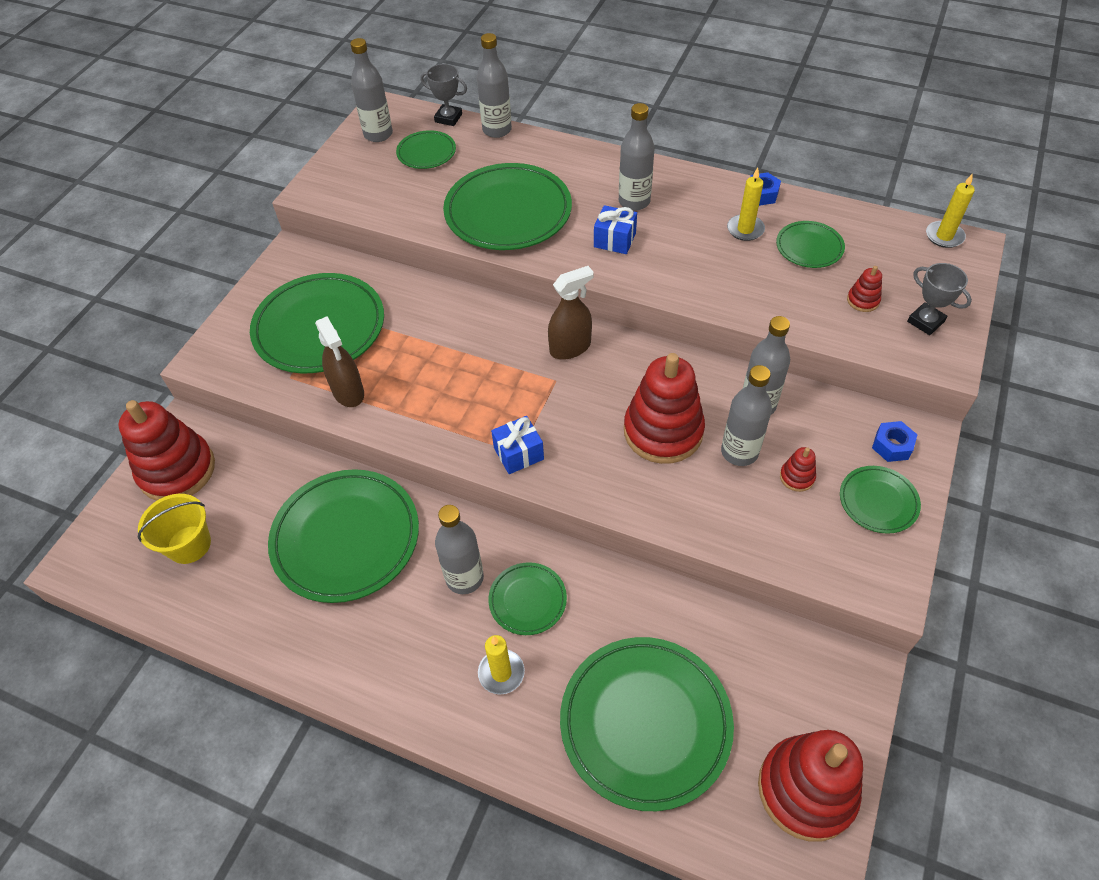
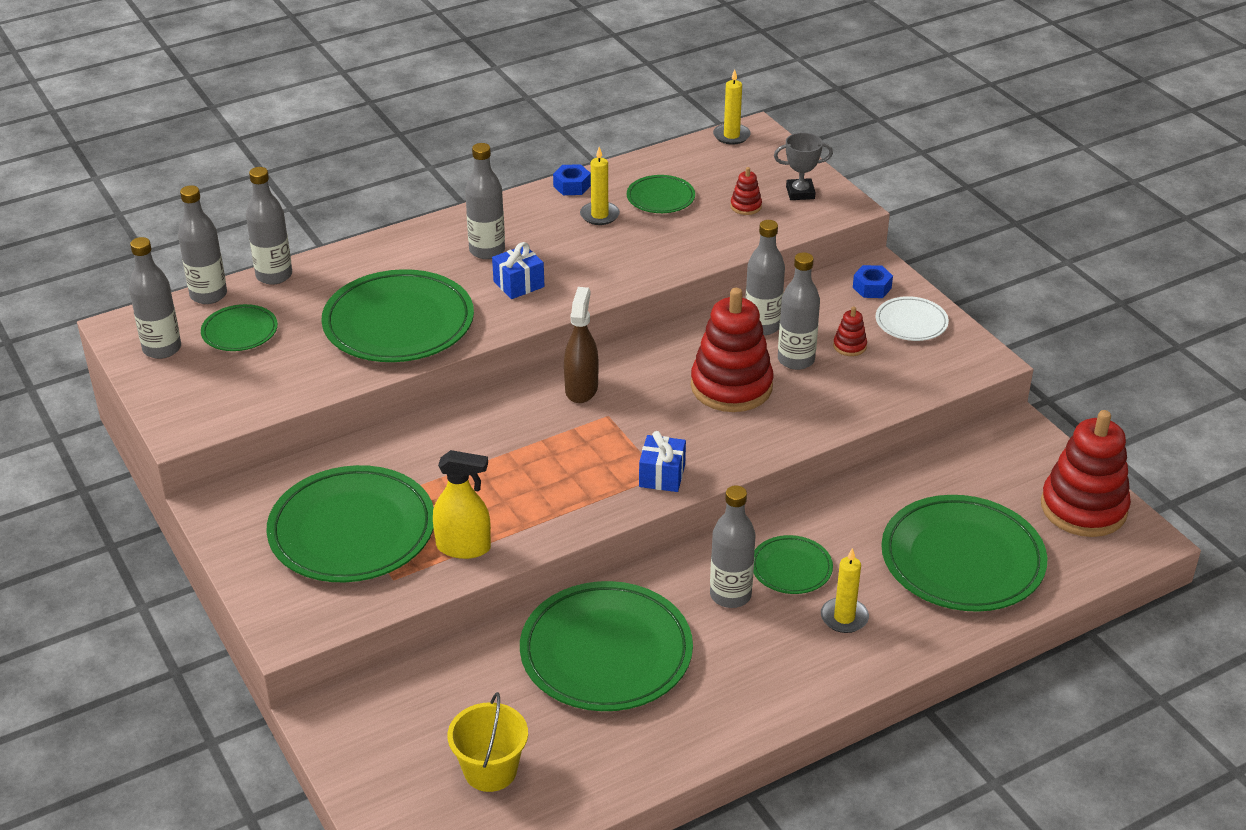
camera: 55 degrees left, 15 degrees down
(177, 470) = (380, 744): red stacking toy -> none
(348, 392) = (463, 547): brown spray bottle -> yellow spray bottle
(448, 118) = (208, 295): grey trophy -> grey bottle
(878, 501) = (911, 322): green plate -> white plate

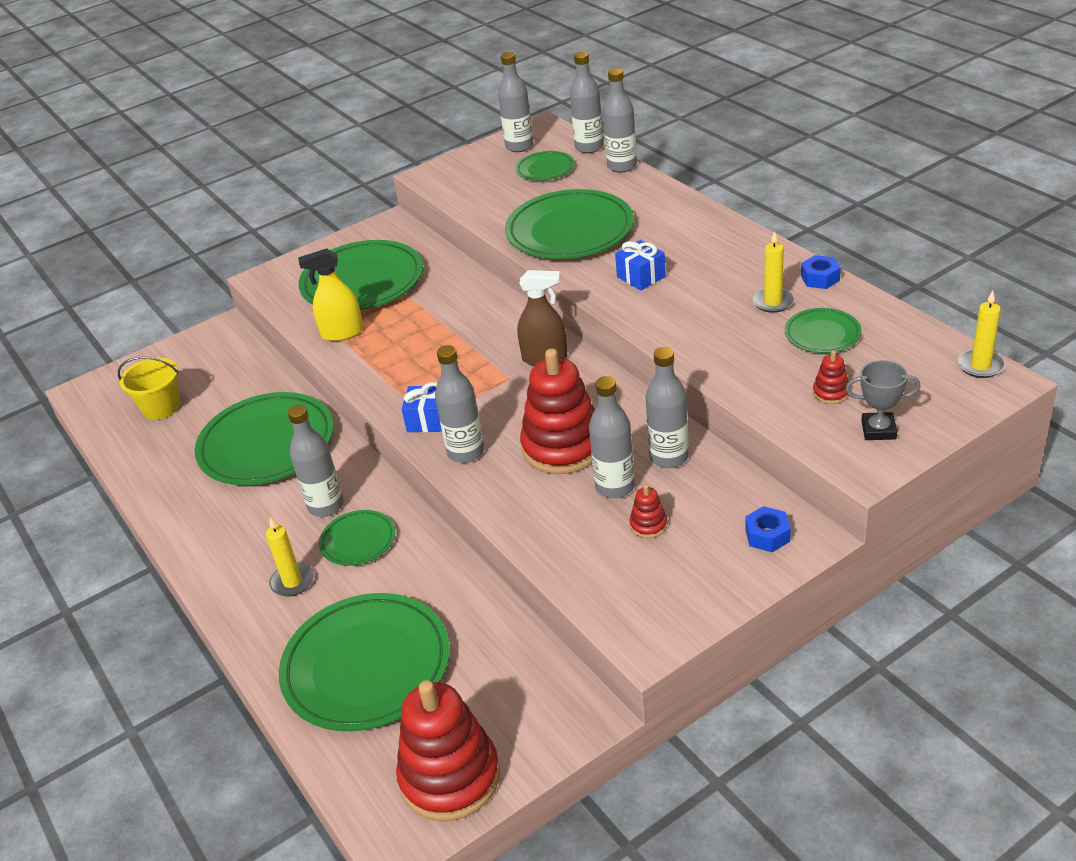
camera: 90 degrees right, 0 degrees up
(463, 547) = (342, 333): yellow spray bottle -> yellow spray bottle turned 75 degrees clockwise
(487, 250) = (689, 252): grey bottle -> grey bottle (466, 452)
(800, 193) = (878, 430): grey trophy -> grey trophy turned 75 degrees counterclockwise
(911, 322) = (707, 573): white plate -> none

